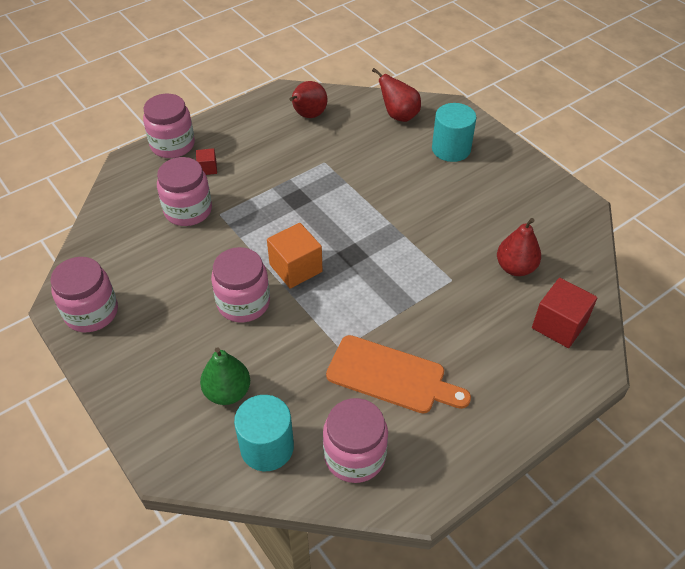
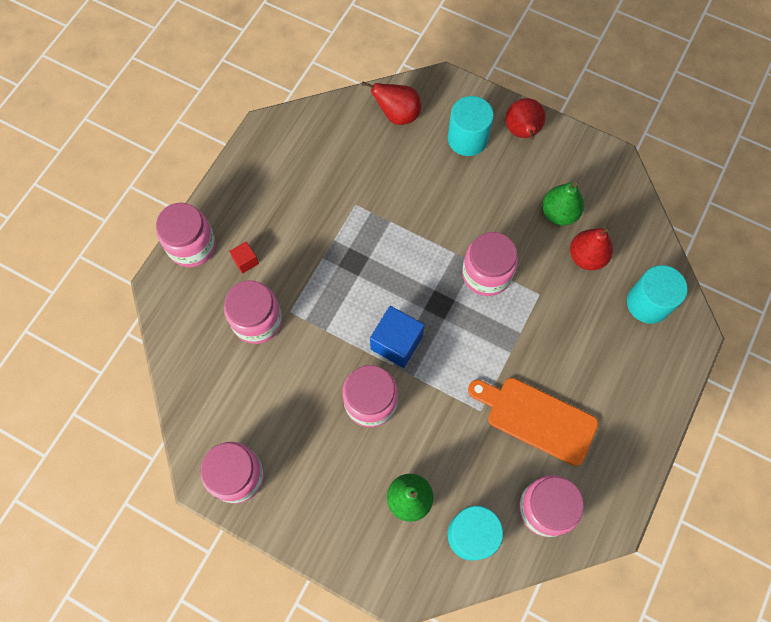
camera: 25 degrees left, 20 degrees up
(295, 268) = (396, 343): orange cube -> blue cube
(308, 115) = (308, 151): red pear -> red pear (522, 132)
(391, 376) = (536, 418): orange cutting board -> orange cutting board turned 150 degrees counterclockwise
(410, 247) = (486, 274): none -> pink jar
(506, 227) = (559, 213): none -> green pear
(559, 325) = (648, 303): red cube -> turquoise cylinder

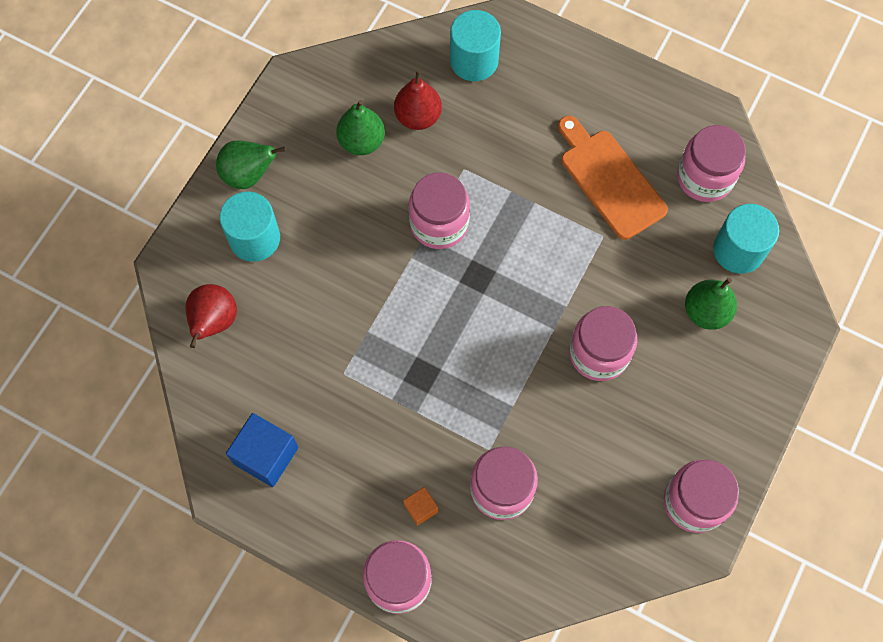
camera: 90 degrees left, 0 degrees up
(246, 261) = (421, 508): red cube -> orange cube
(396, 343) = (526, 324): blue cube -> blue cube (266, 455)
(522, 132) = (249, 175): red pear -> green pear
(536, 418) = (609, 180): orange cutting board -> orange cutting board turned 120 degrees clockwise

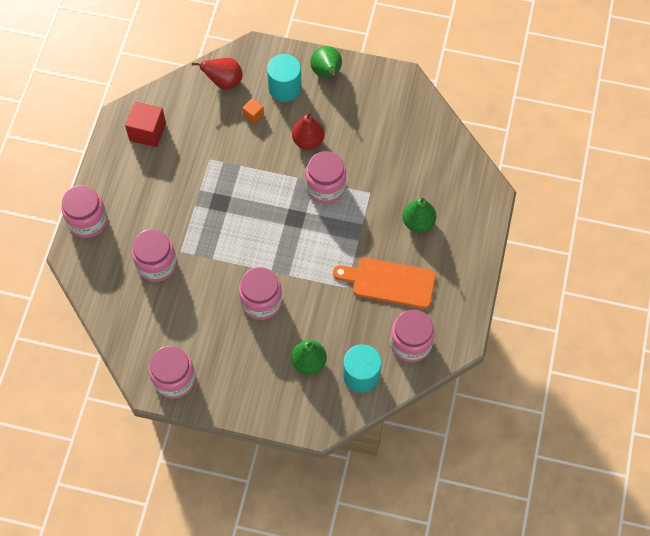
camera: 75 degrees right, 5 degrees down
(266, 455) = (147, 132): blue cube -> red cube
(361, 141) = (370, 129): green pear -> green pear (418, 222)
(418, 117) = (399, 156): red pear -> red pear (308, 141)
(421, 508) = (134, 222): orange cube -> orange cube (253, 115)
(474, 60) = (453, 179): turquoise cylinder -> none
(609, 180) = (389, 282): orange cutting board -> orange cutting board turned 120 degrees counterclockwise

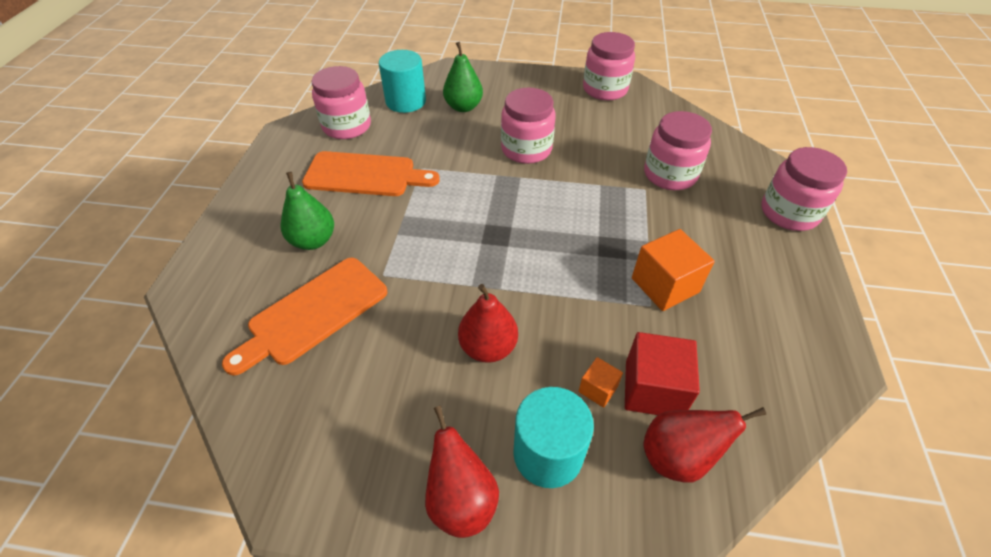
camera: 175 degrees right, 15 degrees down
(147, 132) = (776, 342): red cube -> red cube (653, 389)
(196, 171) = (665, 285): none -> orange cube
(325, 187) = (453, 277): pink jar -> none
(327, 73) = (461, 499): green pear -> red pear
(408, 169) = (313, 313): none -> orange cutting board

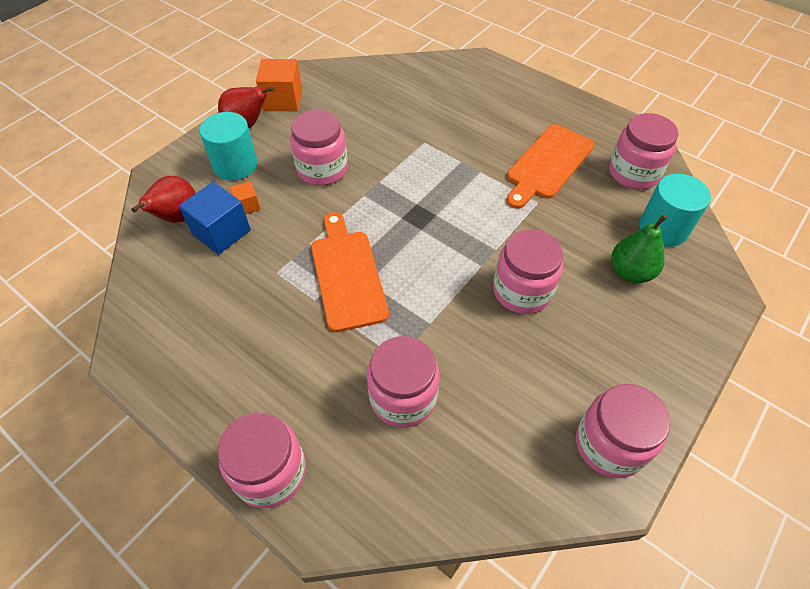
camera: 120 degrees right, 5 degrees up
(313, 240) = (484, 119): green pear -> none
(313, 313) = (414, 104): orange cutting board -> orange cutting board (347, 275)
(488, 347) = (322, 169): red pear -> pink jar
(653, 389) = (221, 232): red cube -> blue cube
(665, 285) = (284, 294): orange cube -> orange cube (283, 100)

